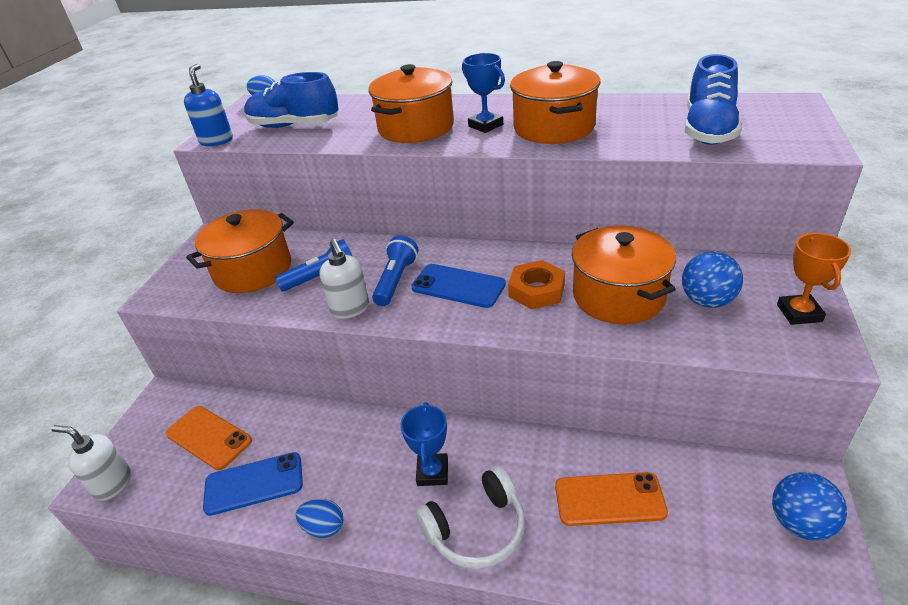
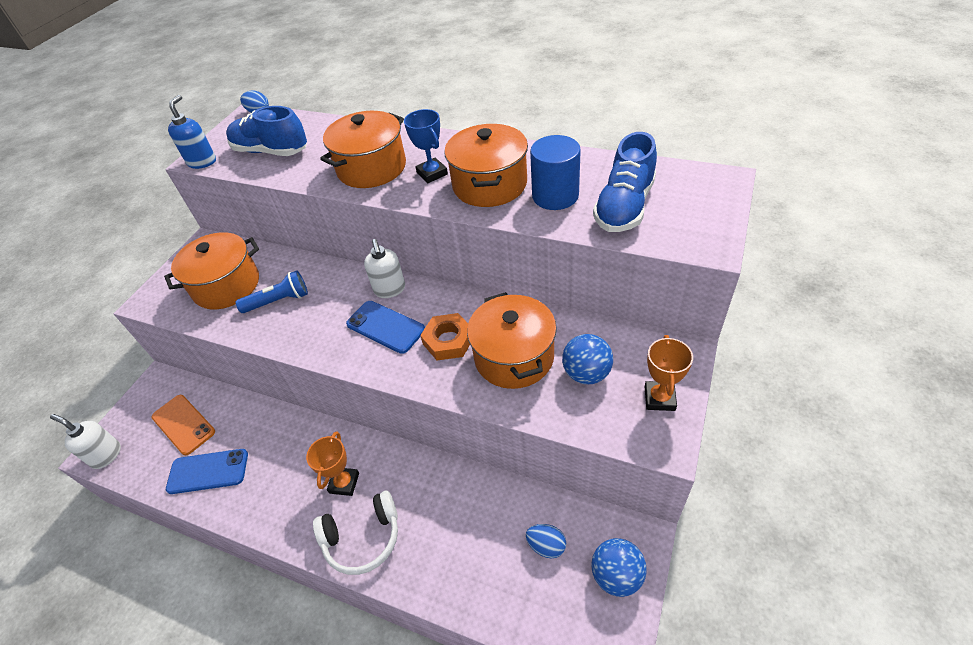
camera: 10 degrees right, 10 degrees up
(324, 527) = (250, 518): blue egg -> blue egg (546, 546)
(350, 309) = (292, 338): white soap dispenser -> white soap dispenser (390, 290)
(396, 280) = (337, 313): blue flashlight -> none
(432, 472) = (344, 483): blue trophy -> orange trophy
(609, 499) = (473, 529): orange phone -> none
(629, 129) = (555, 196): none -> blue cylinder

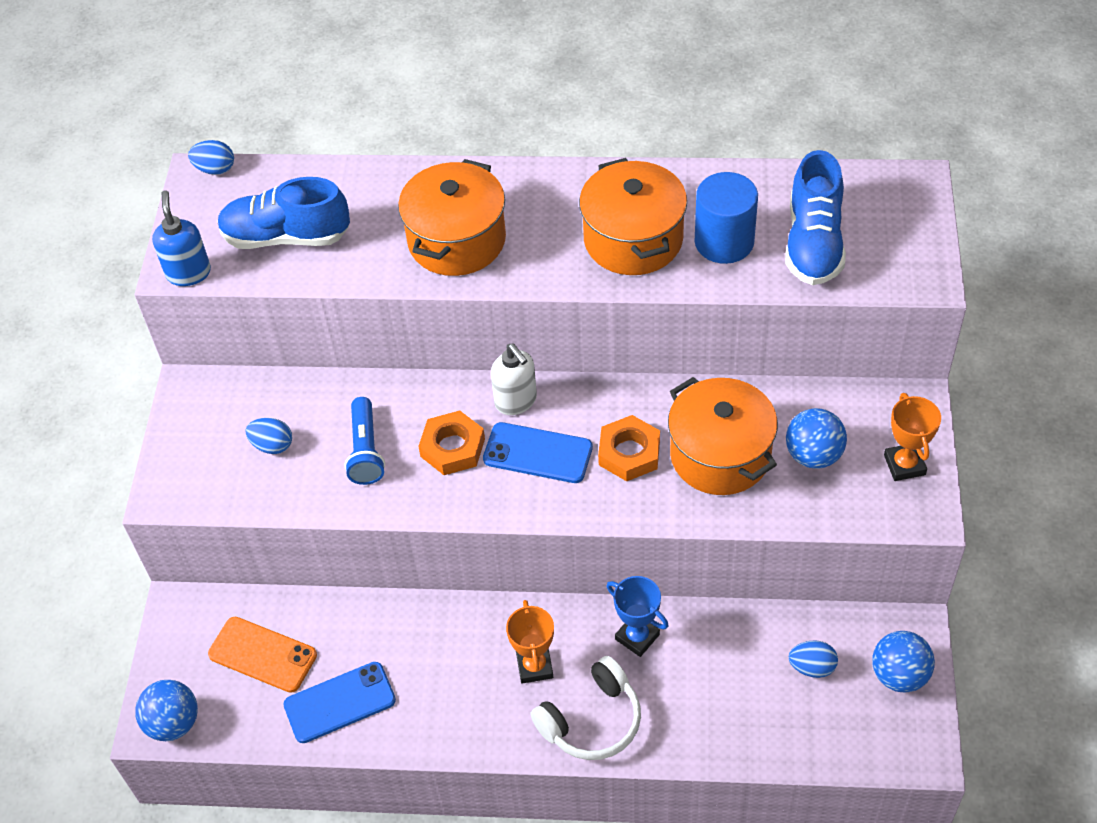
camera: 20 degrees left, 5 degrees up
(106, 455) = (173, 723): white soap dispenser -> blue ball
(226, 285) = (272, 445): orange pot -> blue egg
(278, 301) = (366, 450): blue flashlight -> blue flashlight turned 120 degrees clockwise
(332, 311) = (452, 447): none -> orange nut
(432, 173) = (547, 235): blue trophy -> blue trophy (637, 637)

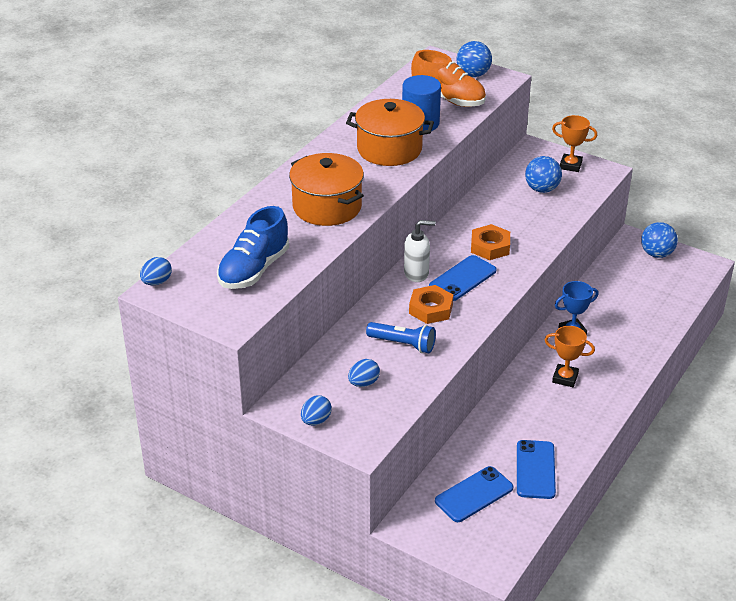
camera: 65 degrees left, 15 degrees down
(173, 723) = (498, 556): blue ball -> blue ball (473, 74)
(188, 273) = (243, 319): blue soap dispenser -> none
(262, 654) = (474, 494): orange phone -> blue phone
(592, 720) = (616, 369): white headphones -> none
(720, 455) = (517, 217): orange pot -> none
(812, 667) = (633, 279): blue egg -> blue egg (316, 420)
(813, 243) = (448, 99): blue shoe -> orange shoe

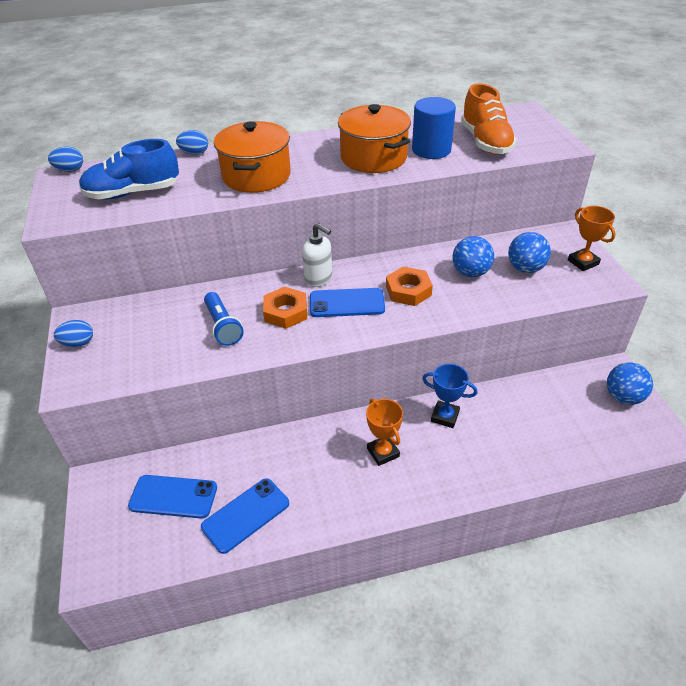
camera: 45 degrees right, 5 degrees up
(363, 383) = (150, 337): blue egg -> blue egg (194, 153)
(473, 74) = (538, 133): blue ball -> blue ball (470, 273)

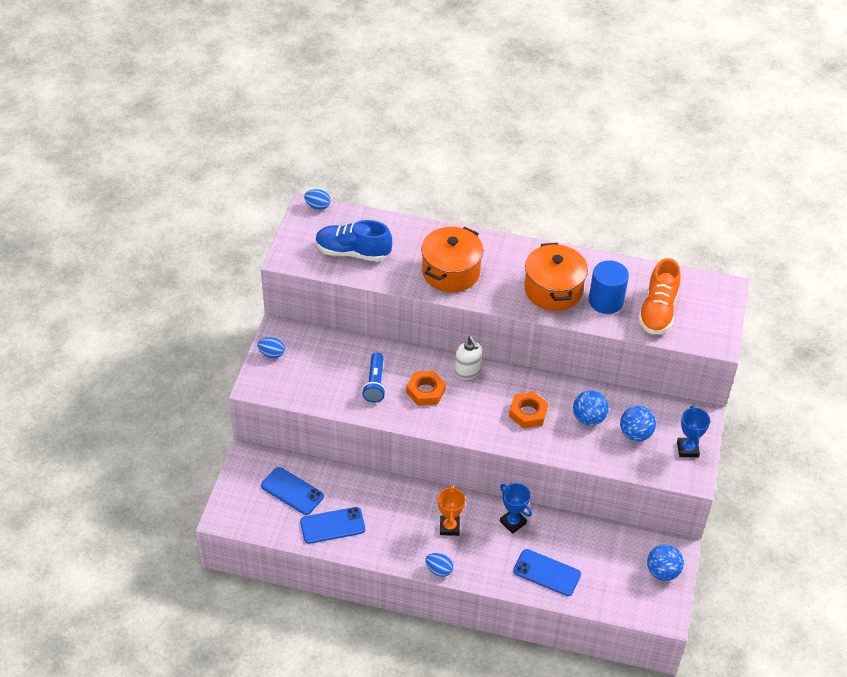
camera: 25 degrees right, 5 degrees up
(194, 153) = (418, 225): blue egg -> blue egg (439, 570)
(347, 303) = (474, 403): blue phone -> blue phone (547, 573)
(583, 262) = (687, 449): orange trophy -> blue trophy

